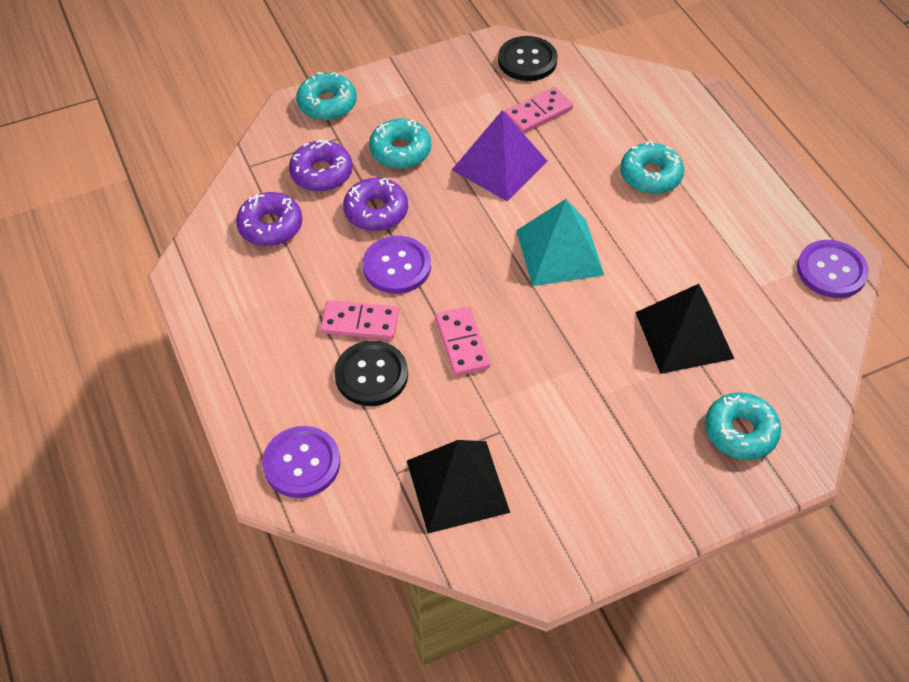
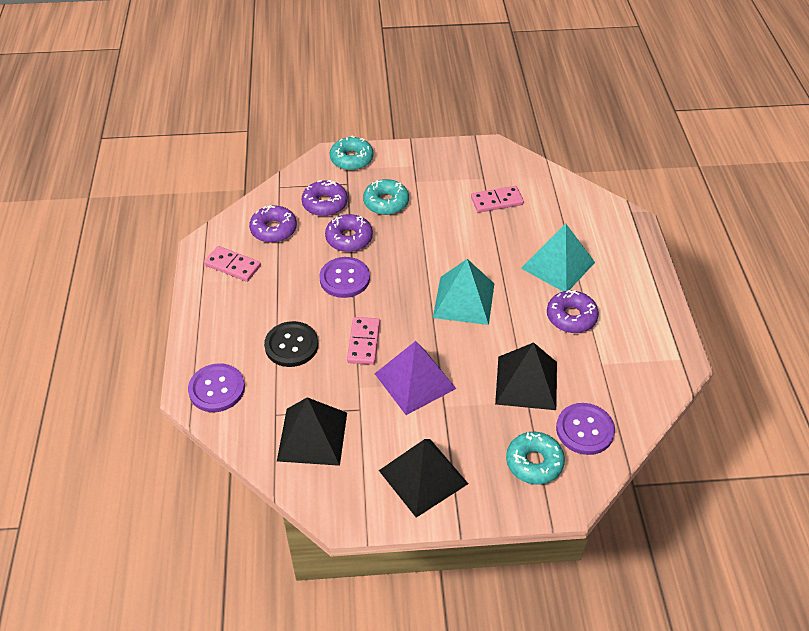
camera: 20 degrees right, 5 degrees down
(360, 322) = (301, 309): pink domino -> pink domino (232, 266)
(499, 165) = (451, 230): purple pyramid -> purple pyramid (415, 381)
(527, 60) = (507, 163): black button -> none
(619, 493) = (423, 477): none -> black pyramid
(650, 175) = (558, 265): turquoise donut -> turquoise pyramid
(697, 237) = (571, 317): none -> purple donut
(831, 271) = (664, 369): purple button -> purple button (584, 430)

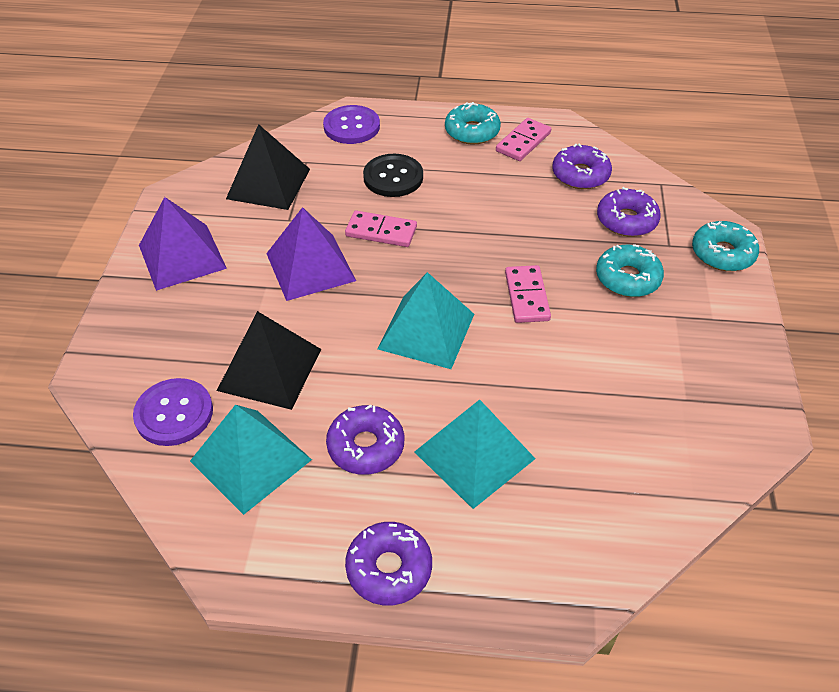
camera: 100 degrees right, 0 degrees up
(344, 279) = (487, 226): purple button -> none
(349, 238) = (558, 236): purple donut -> purple donut (389, 568)
(423, 477) = (182, 256): black pyramid -> purple pyramid
(497, 201) = (628, 406): pink domino -> pink domino (527, 296)
(534, 462) = (153, 352): turquoise donut -> turquoise donut (472, 131)
(605, 374) = (251, 460): none -> turquoise pyramid

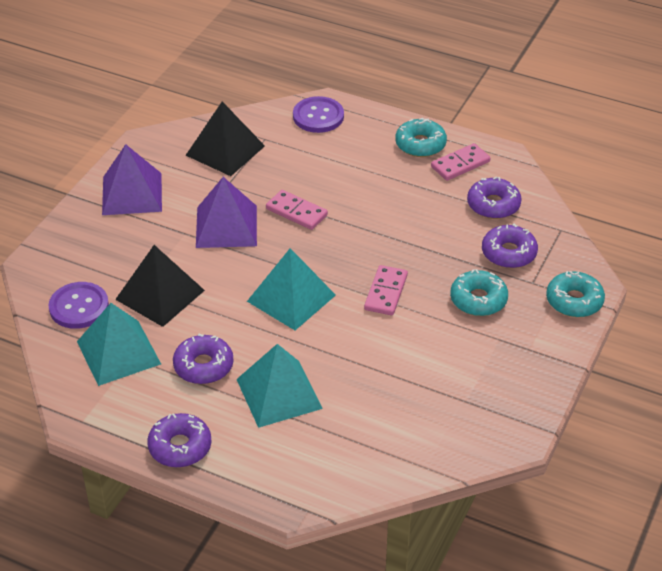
camera: 20 degrees right, 5 degrees down
(393, 177) = (330, 169): black button -> none

